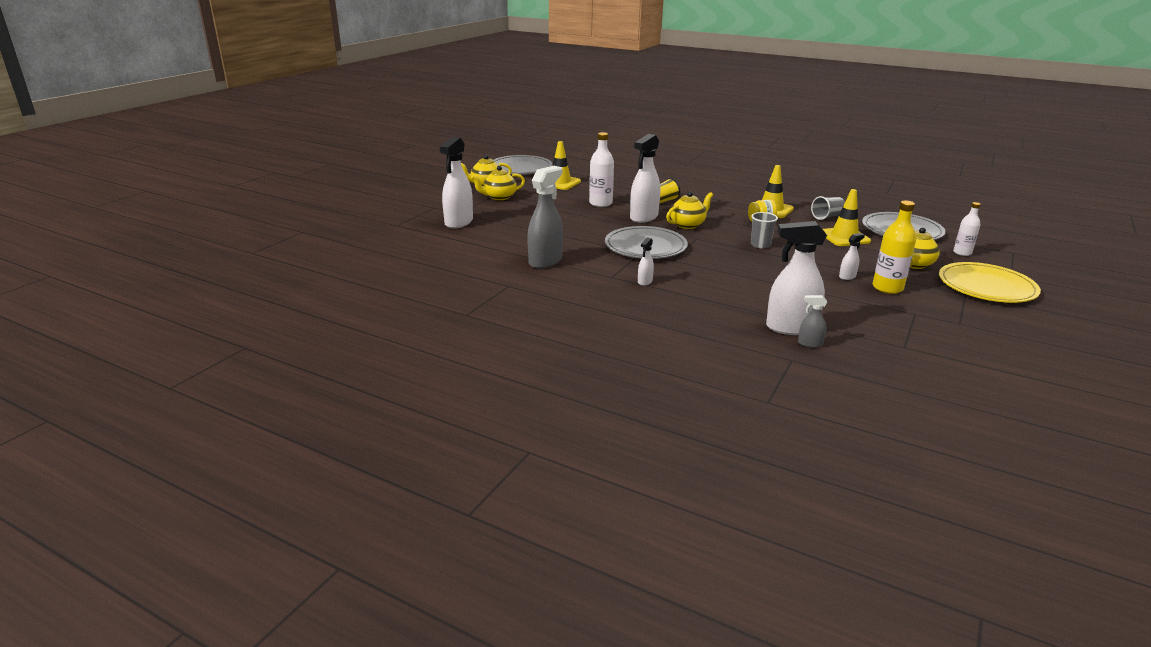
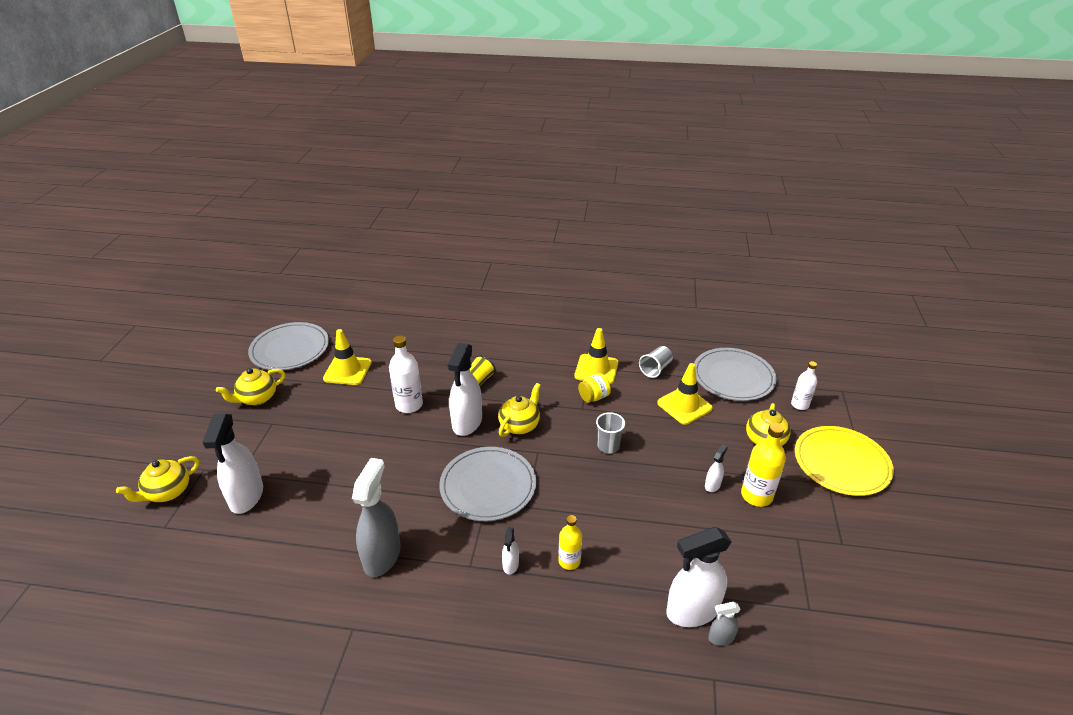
camera: 20 degrees left, 10 degrees up
(499, 197) = (282, 422): yellow teapot -> yellow teapot (167, 492)
(695, 288) = (569, 561): none -> yellow bottle

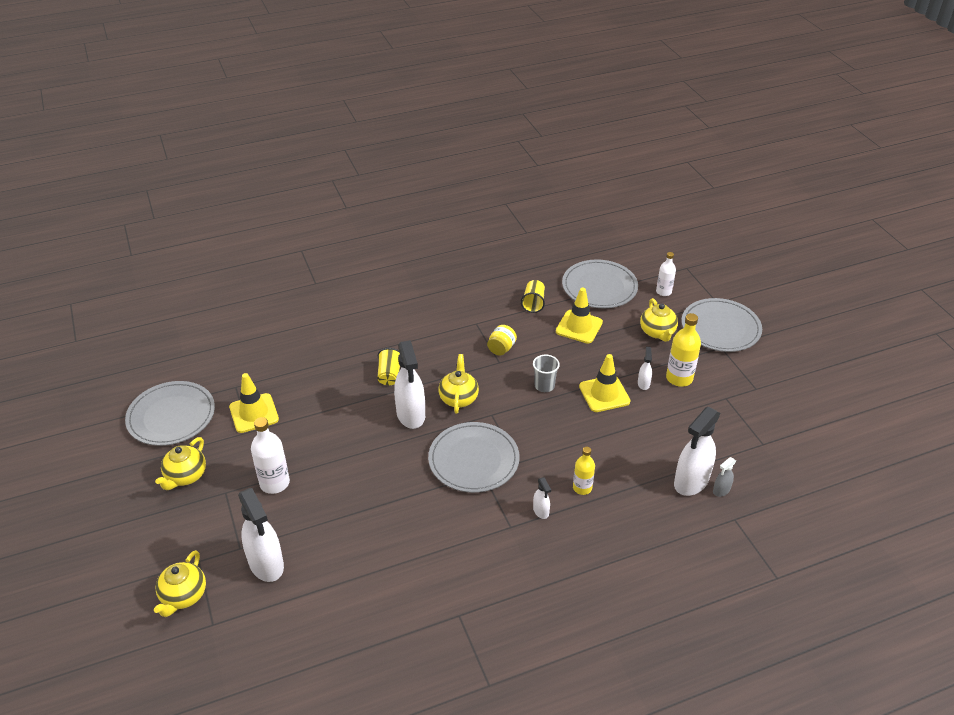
camera: 30 degrees left, 5 degrees up
(382, 556) = (434, 553): grey spray bottle -> none
(409, 405) = (344, 421): white bottle -> white bottle (274, 483)
(596, 369) = (485, 323): yellow traffic cone -> yellow traffic cone (604, 394)
(655, 369) = (533, 303): grey cup -> yellow cup
(841, 463) = (720, 328): yellow plate -> grey plate

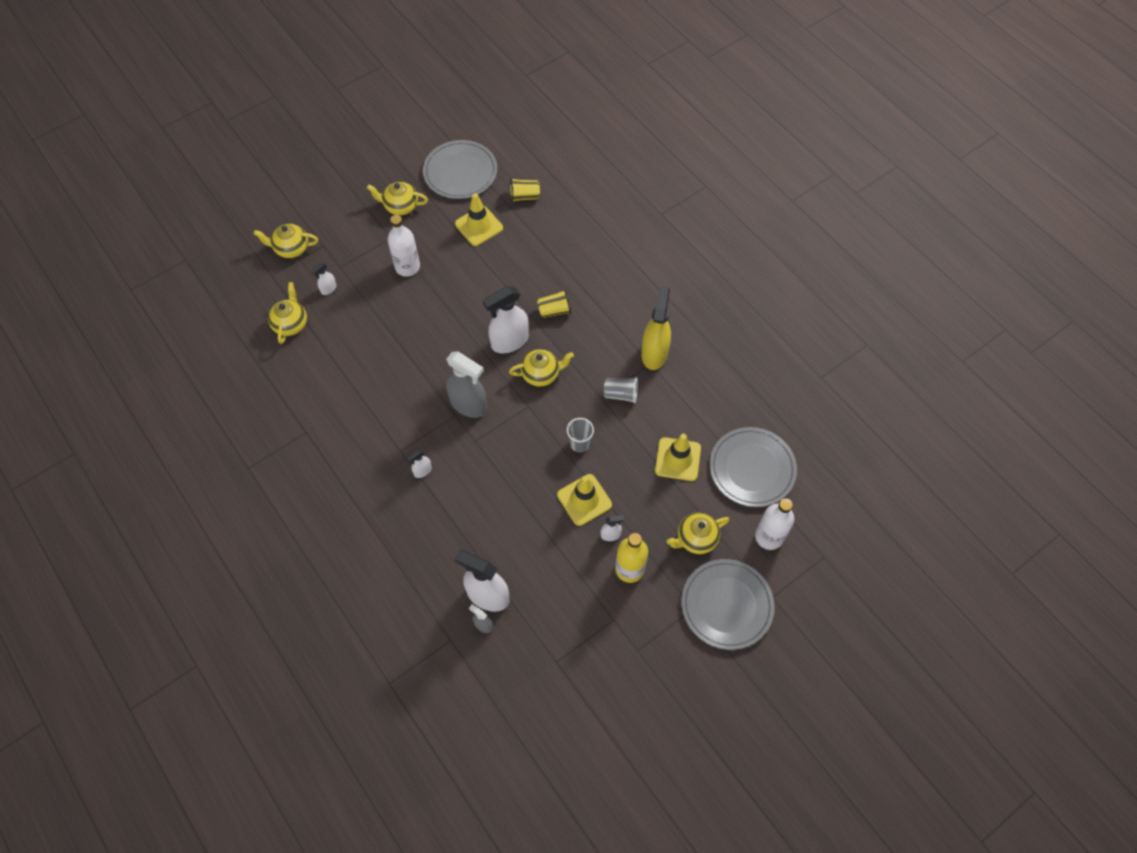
camera: 75 degrees right, 20 degrees up
(266, 564) = (328, 289): white spray bottle -> white spray bottle, size x0.46
(298, 611) = (291, 324): none -> yellow teapot
(466, 318) = (654, 353): none -> yellow spray bottle
(473, 460) = (468, 404): grey plate -> grey spray bottle
(501, 348) = (620, 394): yellow jar -> grey cup
(533, 303) = (700, 409): yellow cup -> yellow cup (524, 196)
(582, 488) = (457, 500): yellow bottle -> none
(663, 292) = (769, 537): white bottle -> white bottle, size x1.55

